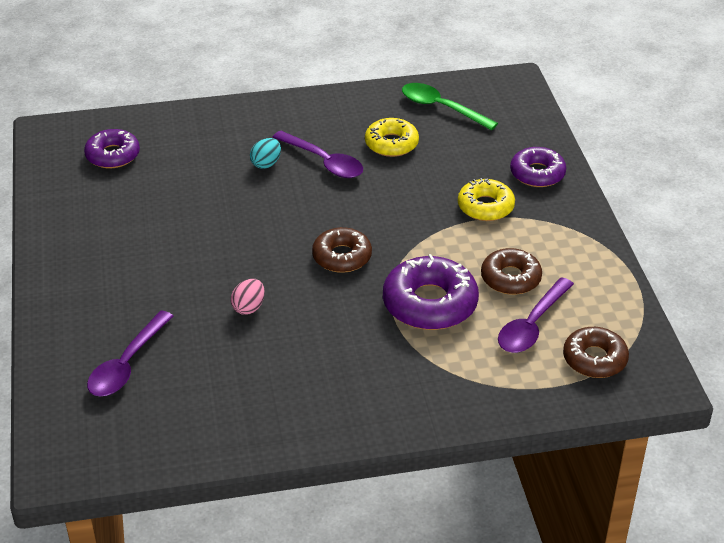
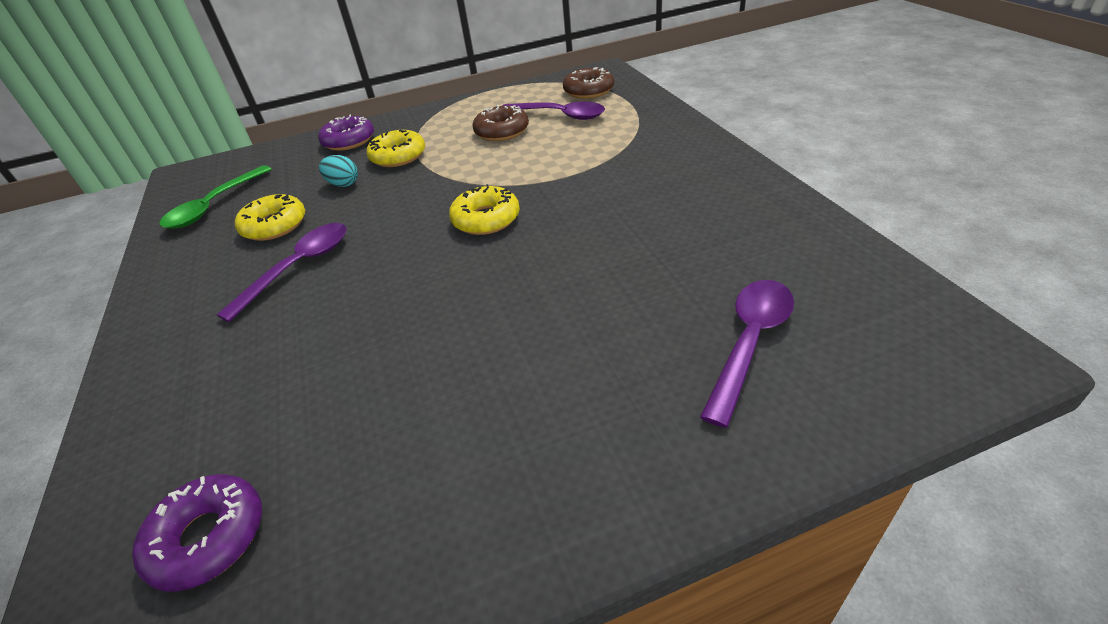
camera: 95 degrees left, 0 degrees up
(127, 364) = (749, 343): purple spoon -> purple spoon turned 75 degrees counterclockwise
(249, 307) = (593, 264): pink egg -> none
(266, 164) = (290, 317): turquoise egg -> turquoise egg (343, 184)
(342, 257) = (486, 219): brown donut -> yellow donut
(430, 303) = (547, 160): purple donut -> none

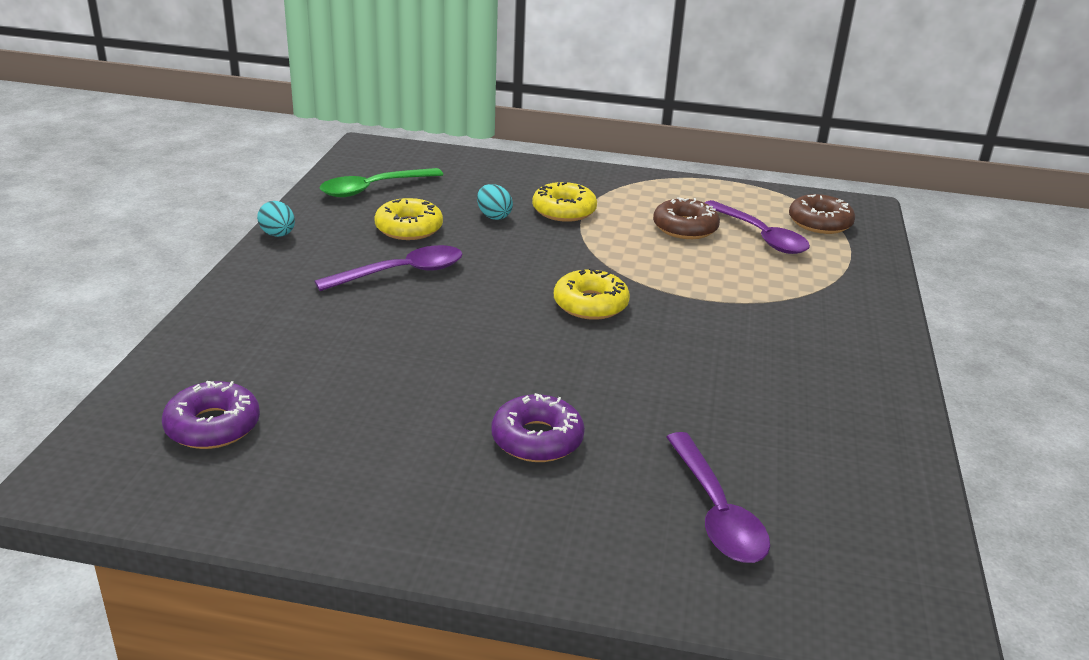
camera: 25 degrees right, 10 degrees down
(145, 287) = (278, 235): none -> turquoise egg
(349, 141) = (532, 176): purple donut -> purple donut (537, 439)
(749, 343) = (716, 511): purple spoon -> purple spoon turned 105 degrees clockwise

